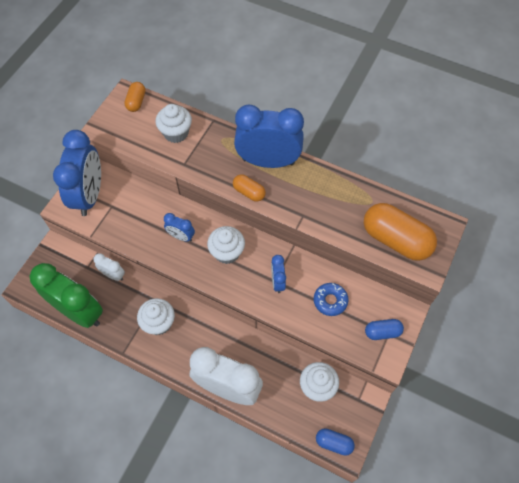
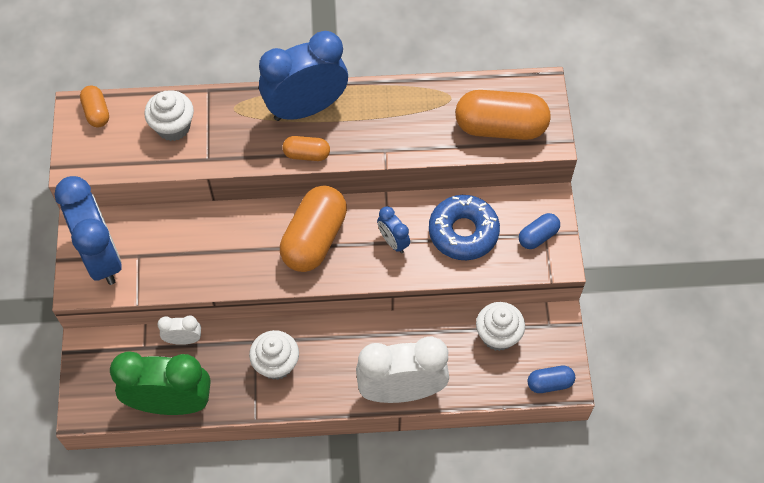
camera: 30 degrees left, 0 degrees up
(181, 236) = (248, 248): blue clock -> none
(227, 252) = (314, 239): white cupcake -> orange capsule
(330, 301) = (463, 232): blue donut -> blue donut, size x1.62

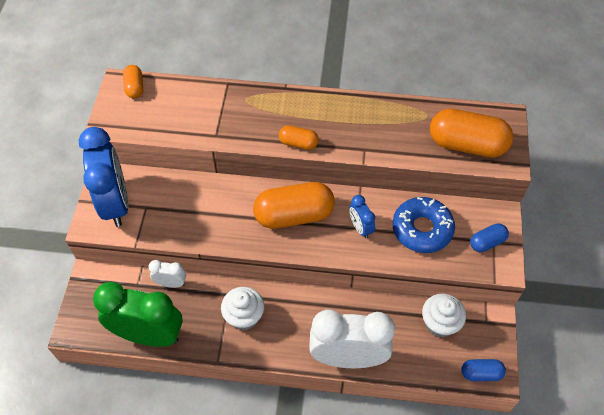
camera: 10 degrees right, 5 degrees down
(173, 127) = (193, 107): white cupcake -> none
(306, 108) = (304, 107): blue clock -> none
(314, 239) = (294, 215): orange capsule -> orange capsule turned 45 degrees clockwise

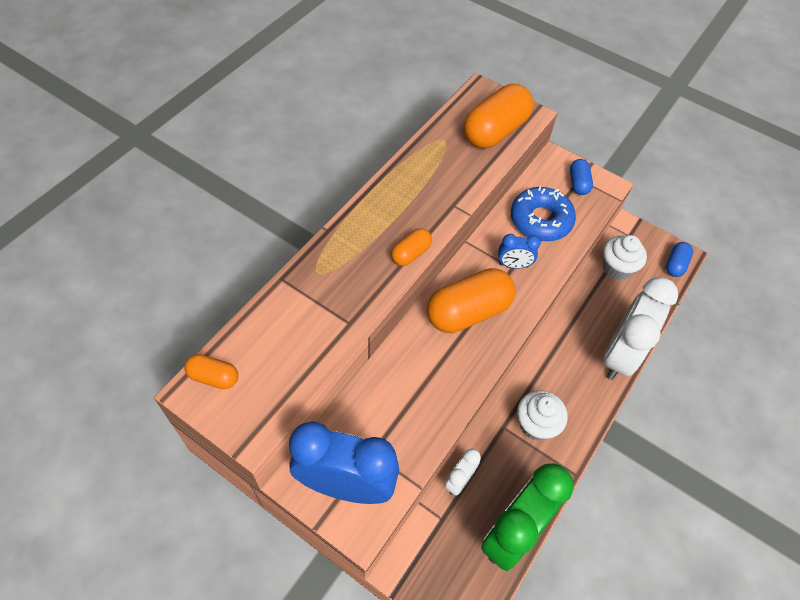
camera: 65 degrees left, 0 degrees up
(294, 215) = (468, 312): orange capsule -> orange capsule turned 45 degrees clockwise

